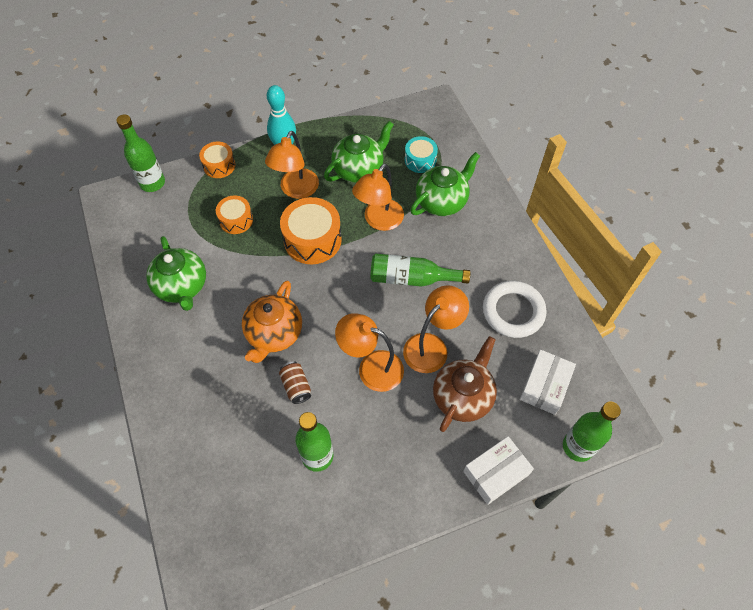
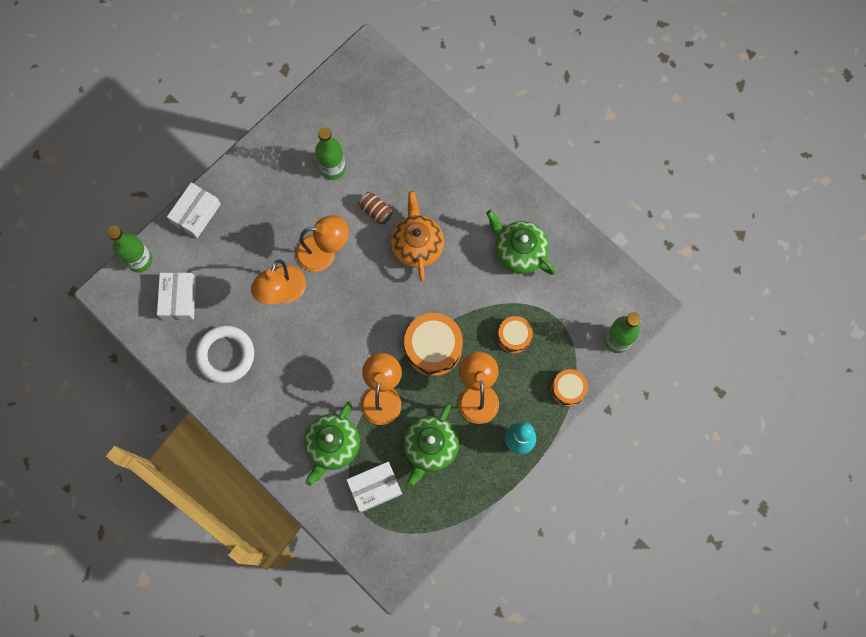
camera: 155 degrees right, 15 degrees up
(412, 278) = (326, 348): green bottle -> none
(420, 160) = (375, 487): turquoise drum -> white box
(463, 396) = (241, 261): brown teapot -> none

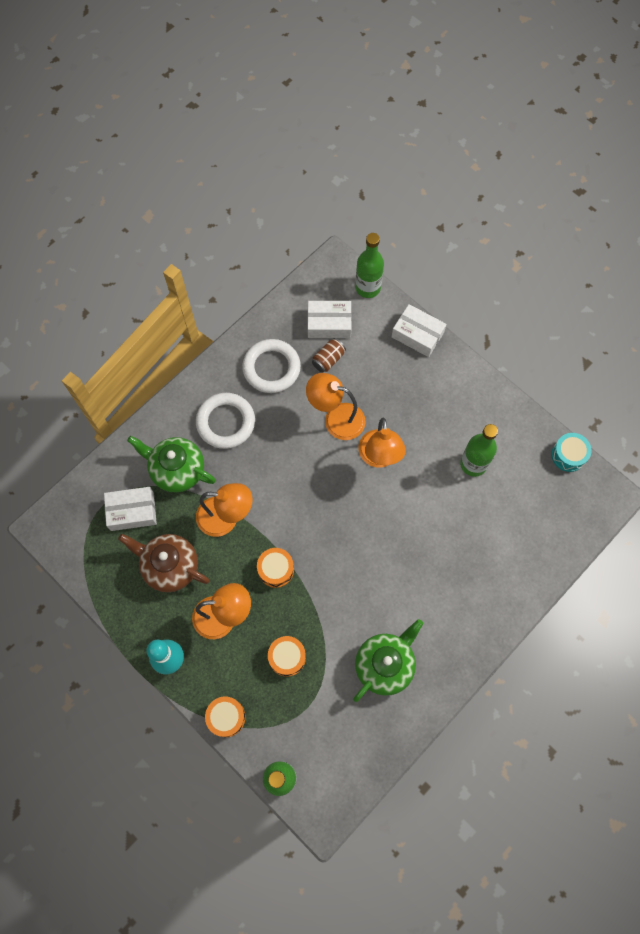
camera: 90 degrees right, 5 degrees down
(283, 399) = (226, 422): none -> white ring
(326, 85) = (568, 455): none -> turquoise drum
(375, 487) = (132, 511): white box -> white box turned 75 degrees counterclockwise
(376, 211) = (427, 509): brown can -> brown can (328, 359)
(417, 245) = (389, 552): orange teapot -> none
(430, 447) = (170, 566): green teapot -> brown teapot
(433, 348) = (276, 569): orange drum -> orange drum, size x0.59

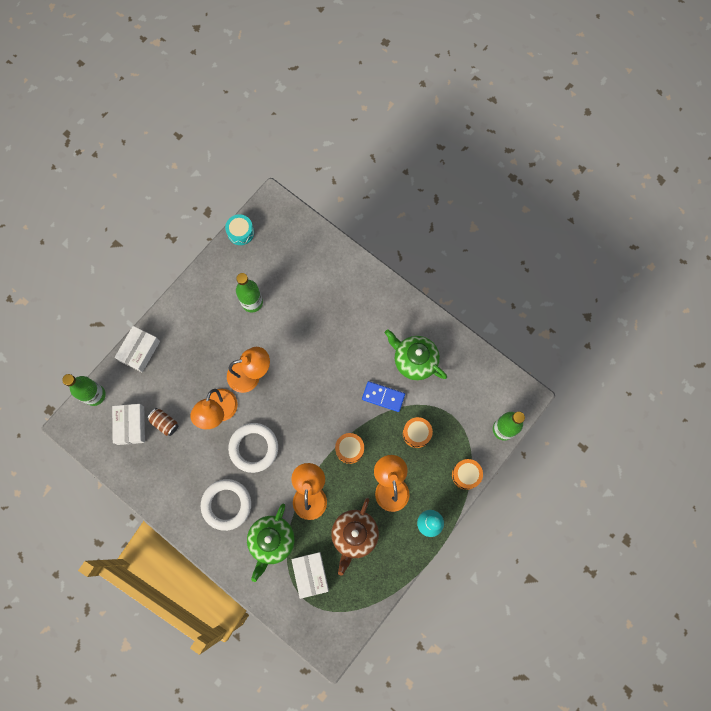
camera: 95 degrees left, 5 degrees up
(271, 368) = (174, 471): white ring -> white ring (254, 448)
(339, 618) = (383, 397): none -> blue domino

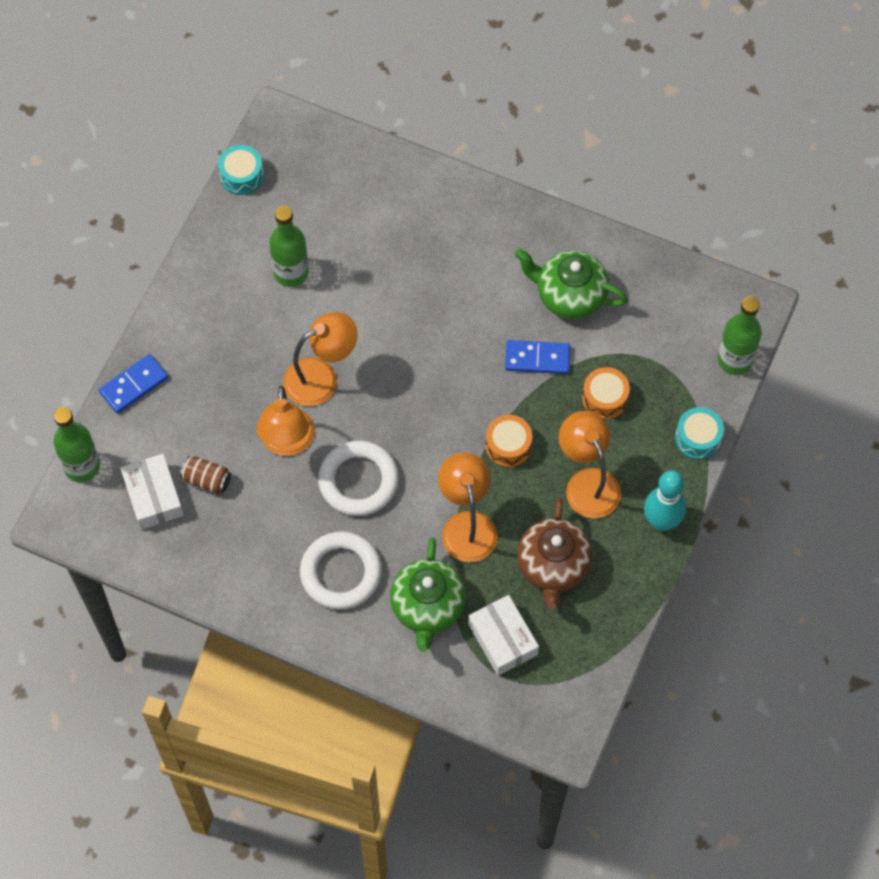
camera: 15 degrees left, 10 degrees down
(139, 351) = (134, 385): white box -> blue domino
(466, 475) = (698, 438): orange drum -> turquoise drum

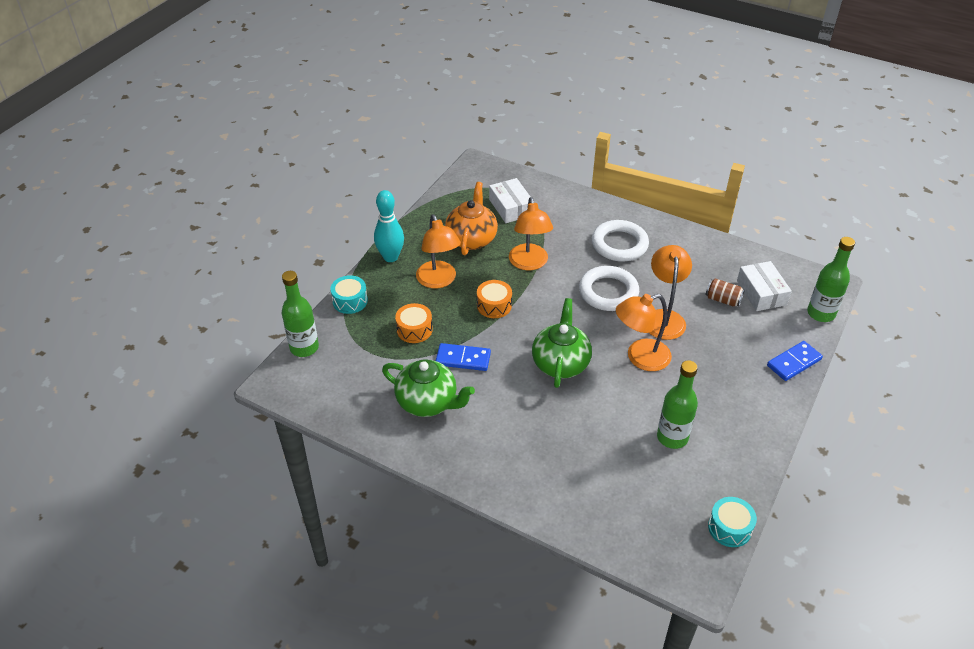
camera: 175 degrees left, 20 degrees down
(428, 607) = (559, 224): green teapot -> green teapot (560, 363)
(553, 566) = (471, 239): brown teapot -> orange teapot

